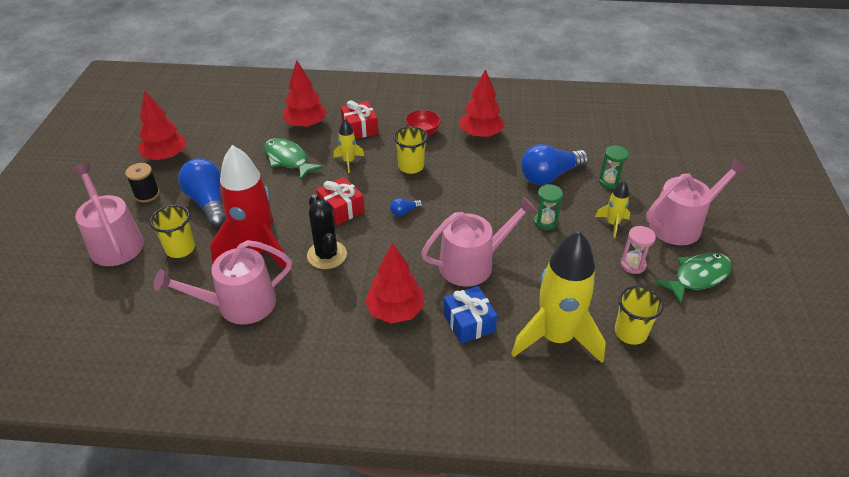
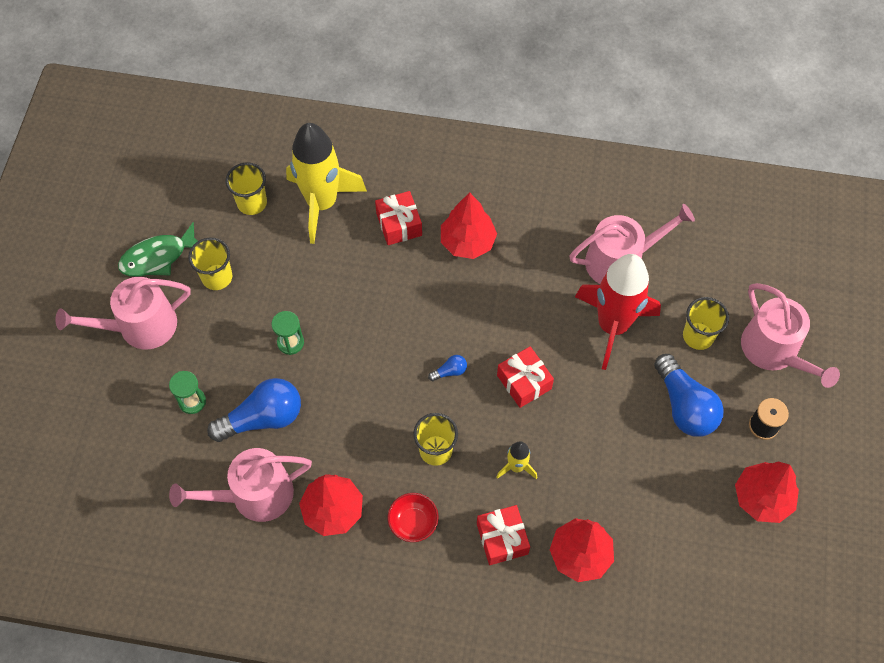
camera: 175 degrees left, 20 degrees up
(288, 160) = (597, 477): green fish -> none
(327, 255) = (537, 315): black cactus -> none
(469, 322) = (399, 224): blue gift -> red gift
(472, 264) = (383, 291): pink watering can -> pink watering can (254, 495)
(612, 224) = (216, 334): yellow rocket -> none
(633, 265) = (217, 277): pink hourglass -> yellow cup

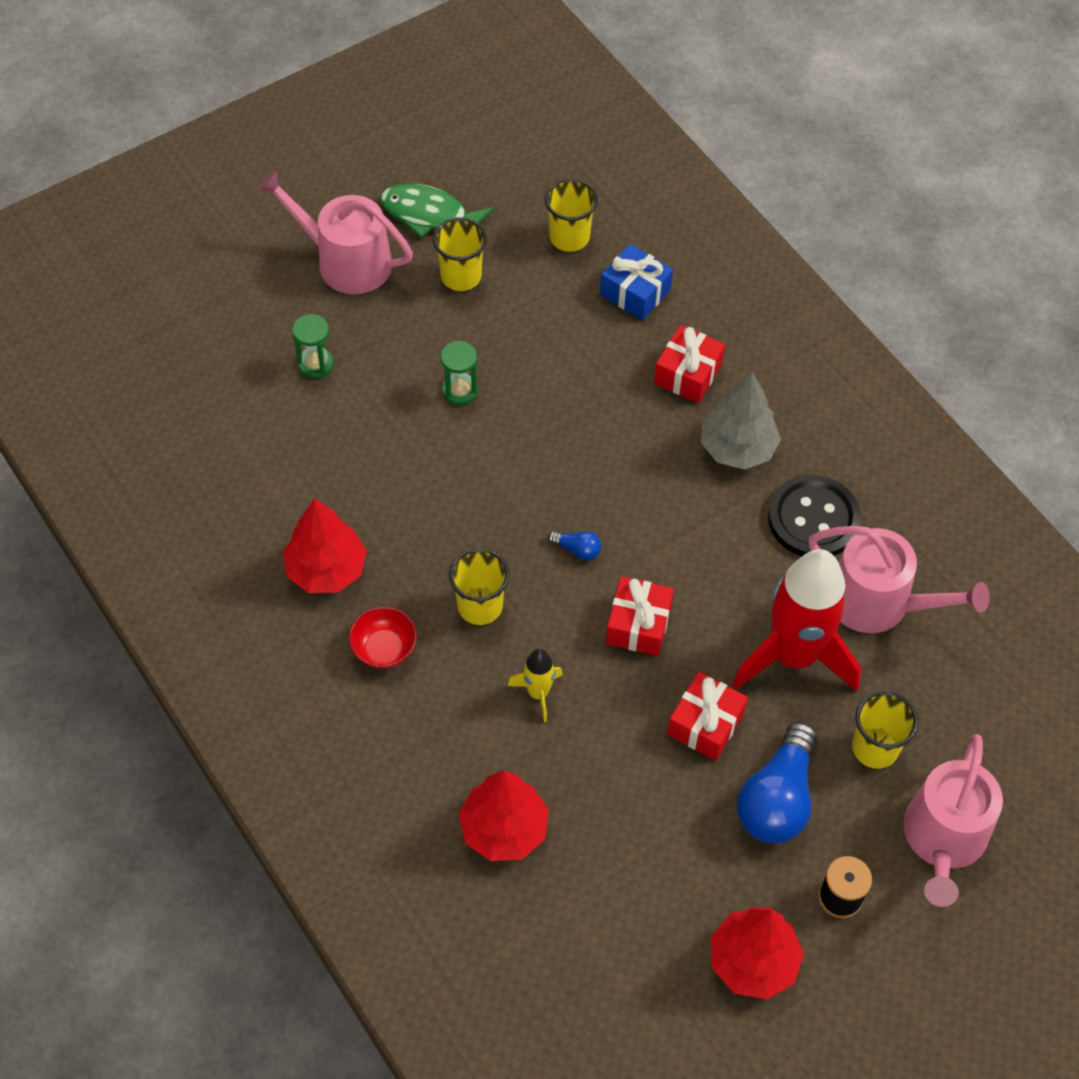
camera: 45 degrees right, 5 degrees down
(254, 495) = (275, 492): pink watering can -> none
(263, 418) = (358, 434): blue light bulb -> none
(322, 203) = (635, 292): yellow rocket -> blue gift
(467, 242) = (737, 448): red tree -> grey tree
(502, 539) = (447, 742): red gift -> red gift (705, 724)
(544, 246) = (813, 519): none -> black button

